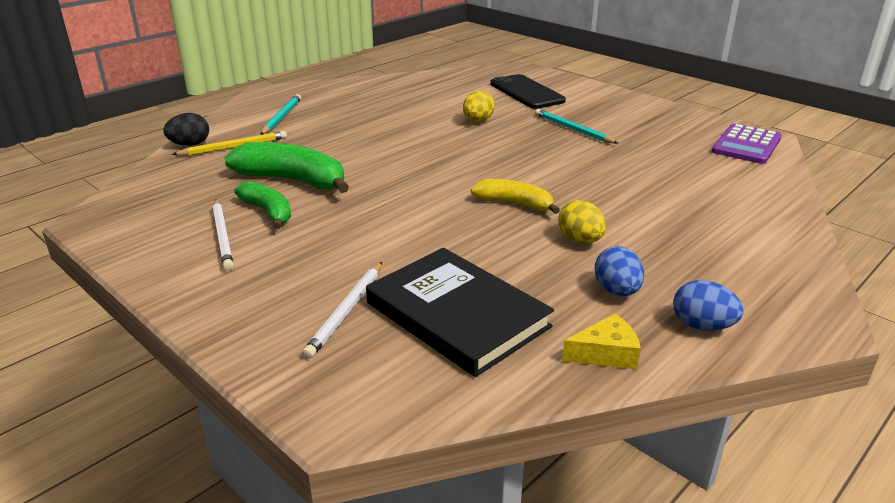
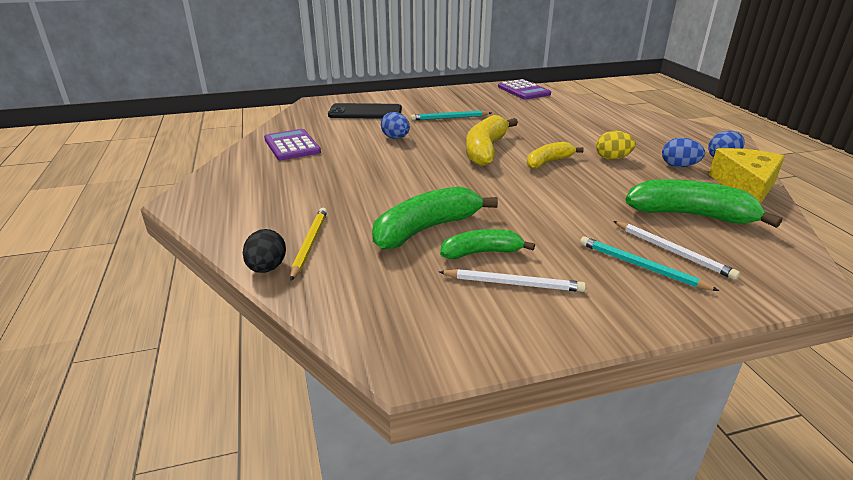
camera: 60 degrees left, 0 degrees up
(281, 117) = (267, 207): turquoise pencil -> turquoise pencil (641, 266)
(404, 91) = (292, 146): none -> purple calculator
(457, 315) = (690, 215): black book -> green banana
(477, 121) = (395, 138): yellow egg -> blue egg
(504, 166) = (486, 150): none -> yellow banana
(605, 353) = (745, 187): yellow cheese -> yellow cheese, size x1.80

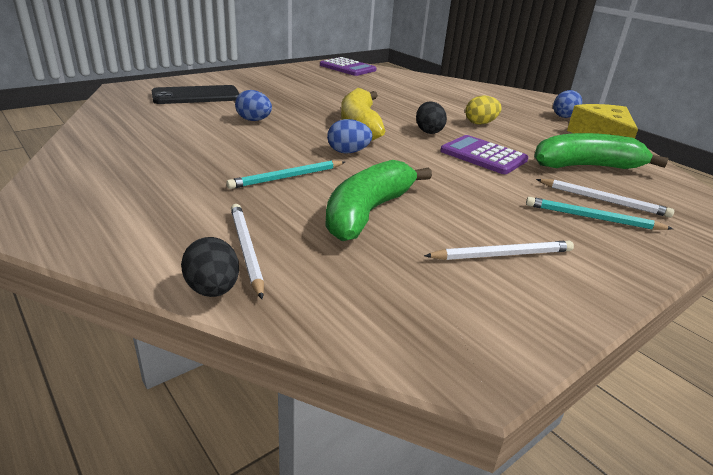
camera: 25 degrees left, 0 degrees up
(292, 146) = (132, 138): purple calculator -> purple calculator (483, 156)
(309, 244) = (246, 250): yellow pencil -> white pencil
(450, 118) = (296, 96): turquoise pencil -> turquoise pencil (287, 177)
(482, 252) = (445, 228): green banana -> none
(548, 162) = (428, 131): yellow banana -> black egg
(679, 166) = (538, 125): blue egg -> blue egg (348, 152)

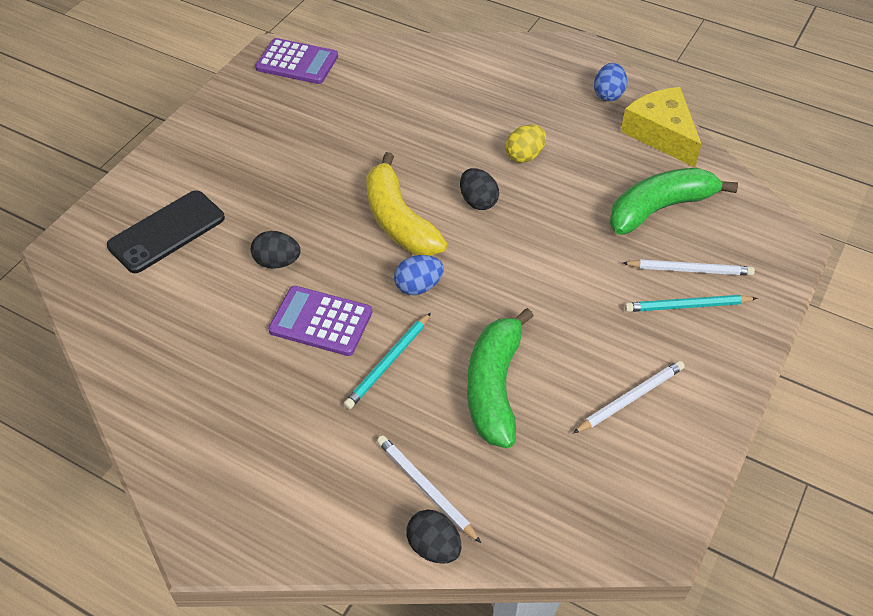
camera: 20 degrees left, 20 degrees up
(254, 120) = (277, 262): blue egg -> black egg
(483, 156) = (555, 232): purple calculator -> purple calculator (321, 321)

